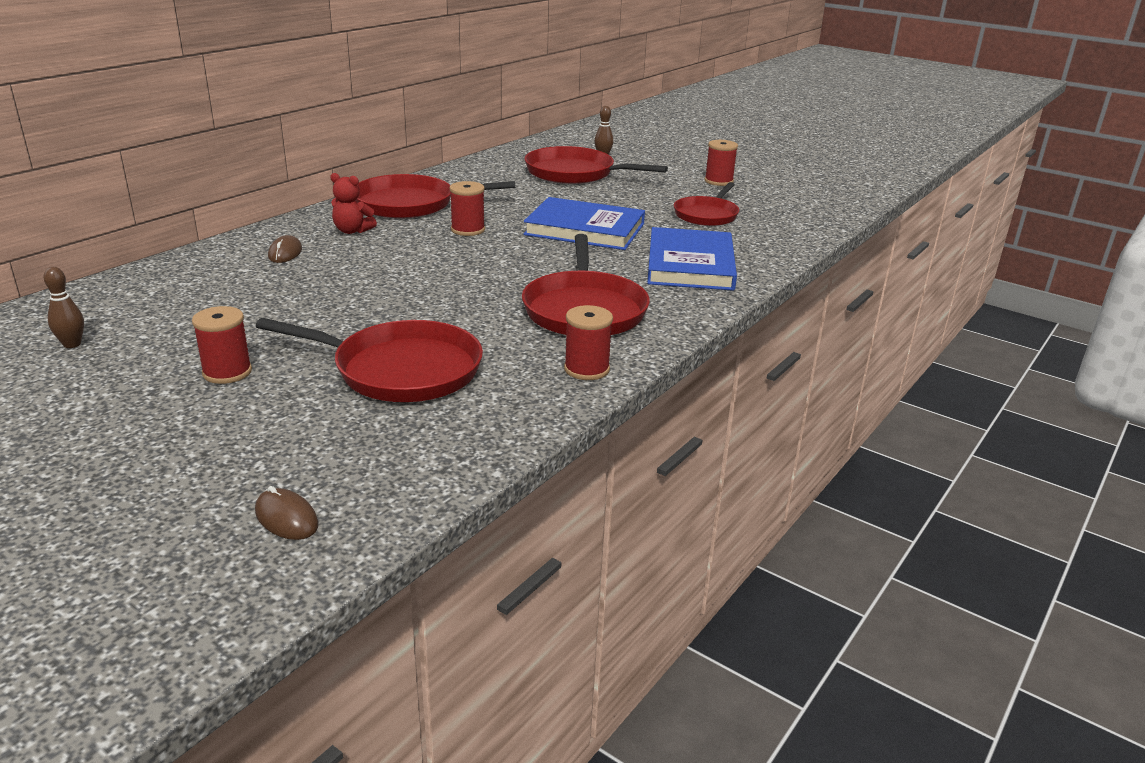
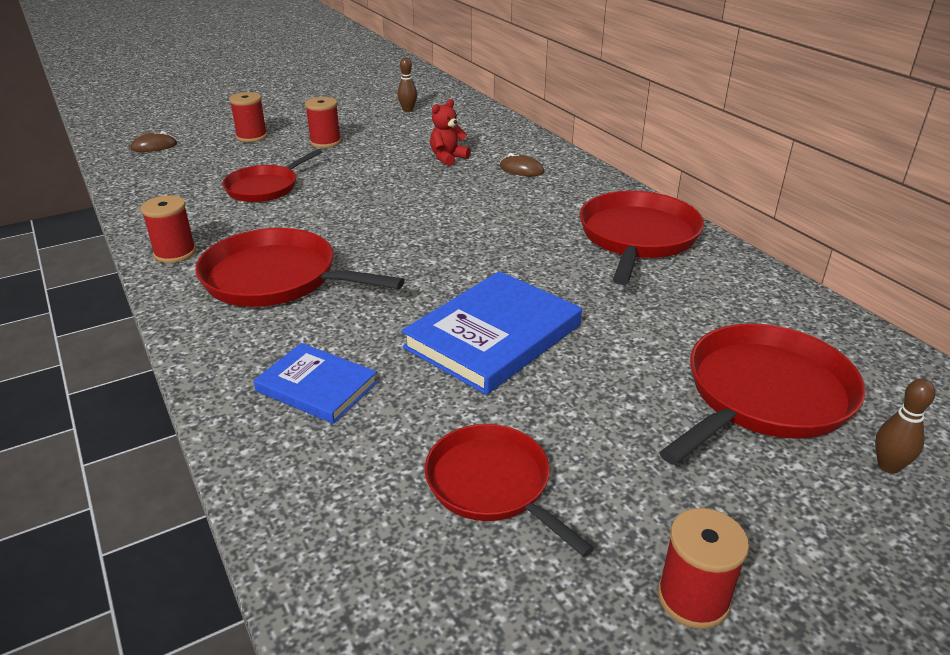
camera: 115 degrees right, 5 degrees up
(352, 231) = (563, 200): red teddy bear -> red teddy bear (448, 158)
(401, 370) = (265, 187): red pan -> red pan, size x0.66
(468, 230) = (534, 257): red spool -> red spool (252, 137)
(690, 264) = (317, 386): blue book -> blue book, size x0.60

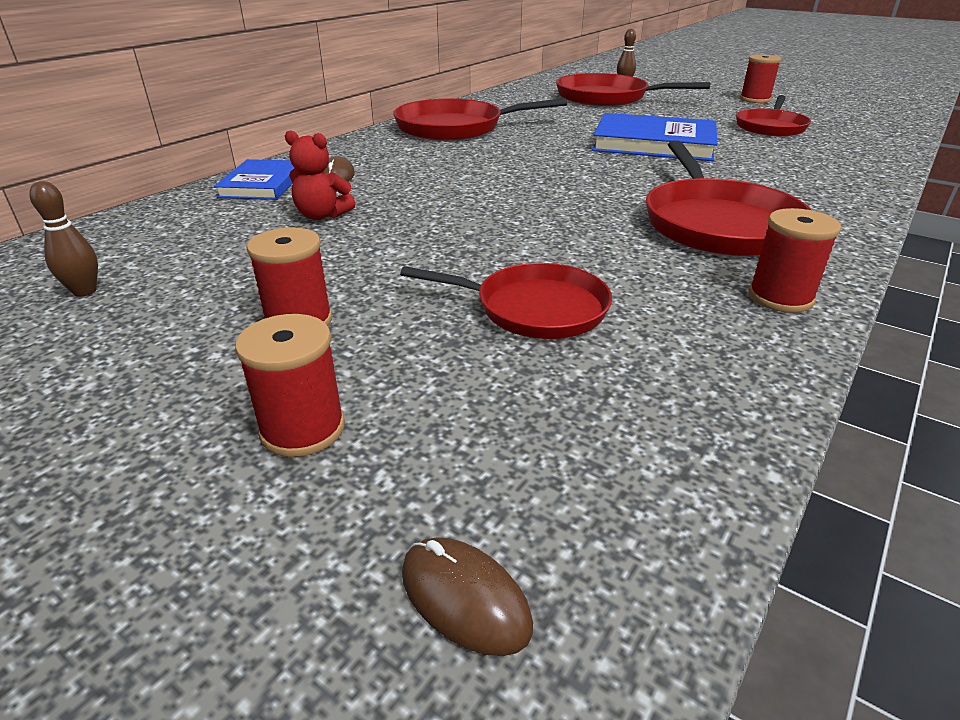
camera: 115 degrees left, 0 degrees up
(317, 386) = (797, 172): blue book -> blue book (262, 184)

